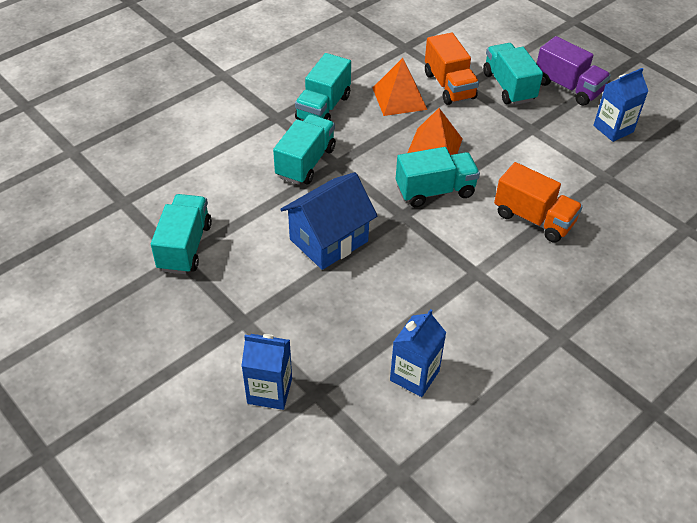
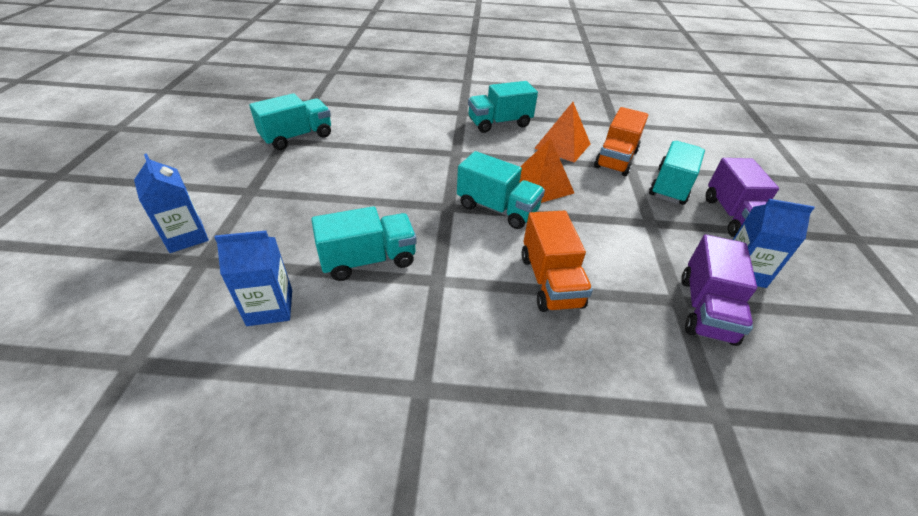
camera: 45 degrees right, 5 degrees down
(305, 162) = (437, 141): turquoise truck -> turquoise truck (369, 260)
(328, 240) = (375, 187): blue house -> none
(622, 171) = (706, 309): none -> purple truck

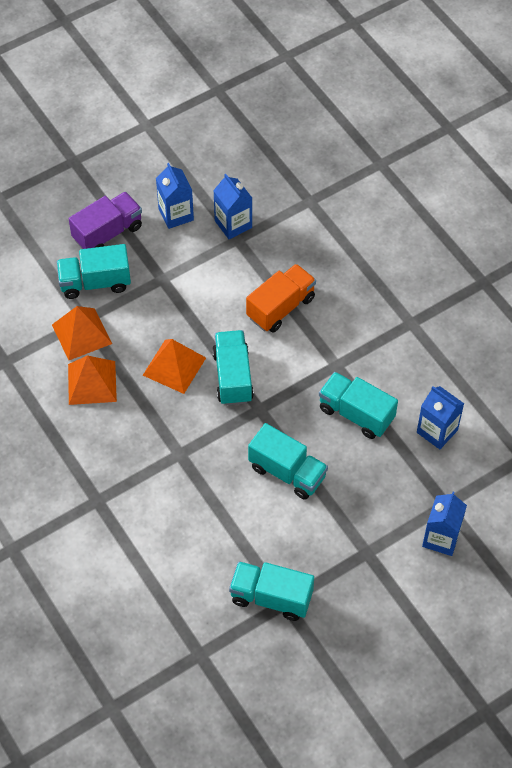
camera: 125 degrees left, 15 degrees up
(499, 123) = (91, 454): turquoise truck -> turquoise truck (287, 472)
(616, 159) = (82, 334): orange truck -> orange pyramid
(706, 309) = (233, 224): purple truck -> blue carton

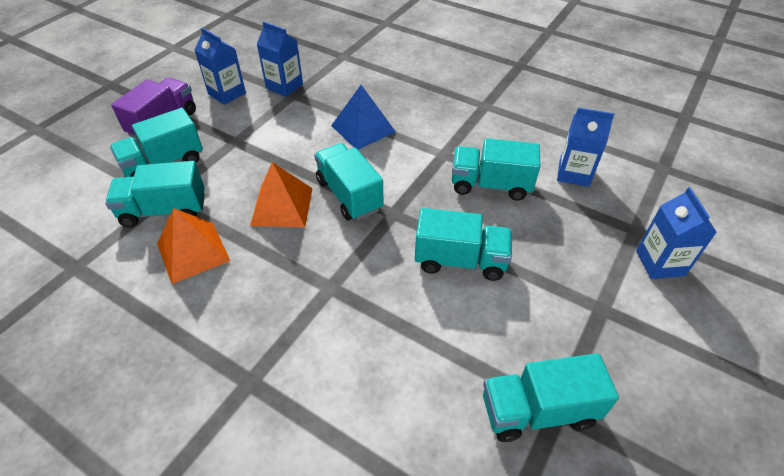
camera: 25 degrees left, 10 degrees down
(82, 334) = (164, 211): orange pyramid -> turquoise truck
(281, 307) = (363, 128): orange truck -> blue pyramid

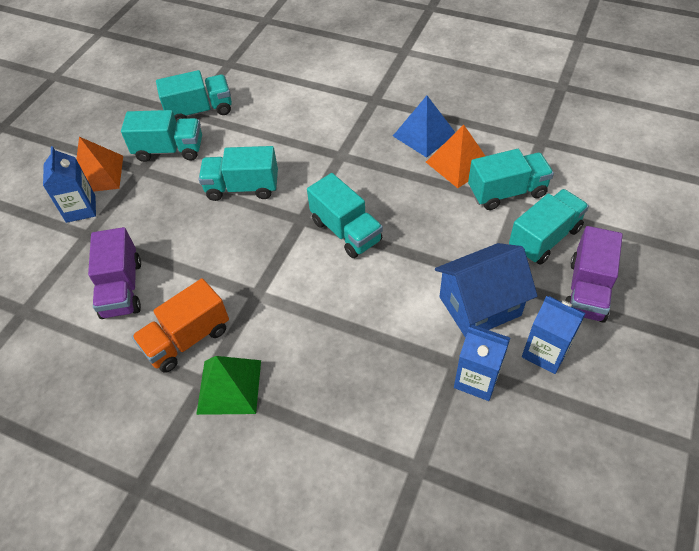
camera: 175 degrees right, 5 degrees up
(256, 123) = (480, 306): none -> blue house
(282, 206) = (404, 211): orange pyramid -> orange pyramid (98, 174)
(363, 128) = (352, 317): blue pyramid -> blue pyramid (424, 135)
(464, 101) = (229, 386): none -> green pyramid
(490, 185) = (210, 262): turquoise truck -> turquoise truck (169, 150)
(502, 131) = (187, 339): none -> orange truck
(574, 173) = (122, 288): blue carton -> purple truck

